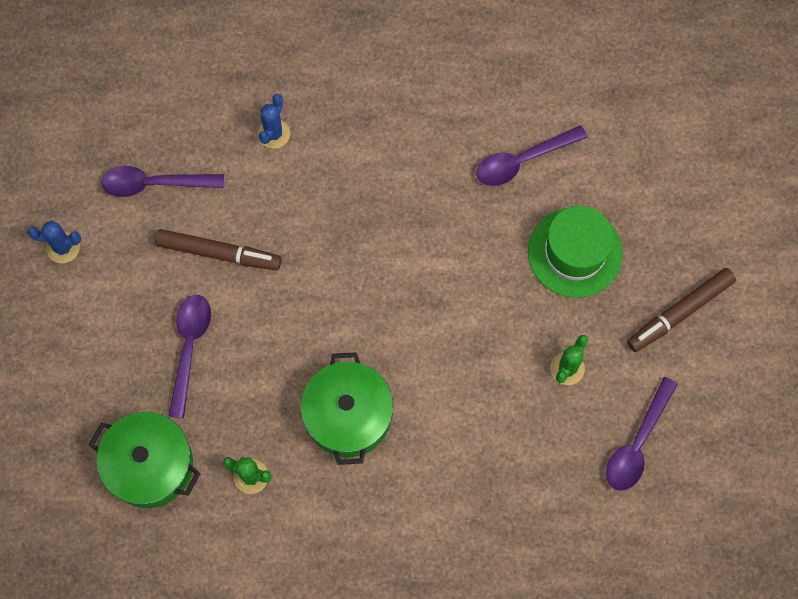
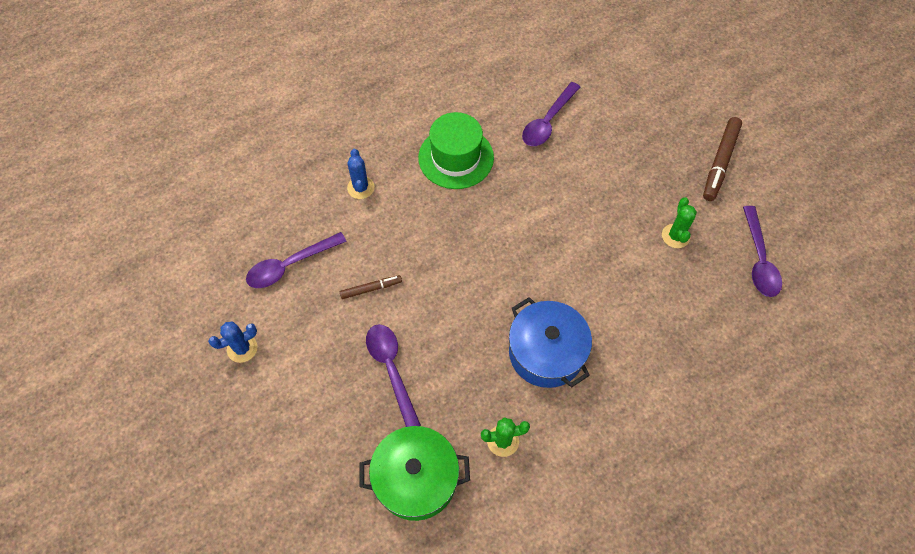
camera: 30 degrees left, 10 degrees down
(219, 253) = (371, 289): brown marker -> brown marker, size x0.57
(348, 415) = (546, 353): green pot -> blue pot
(575, 252) = (624, 160): green hat -> green hat (456, 157)

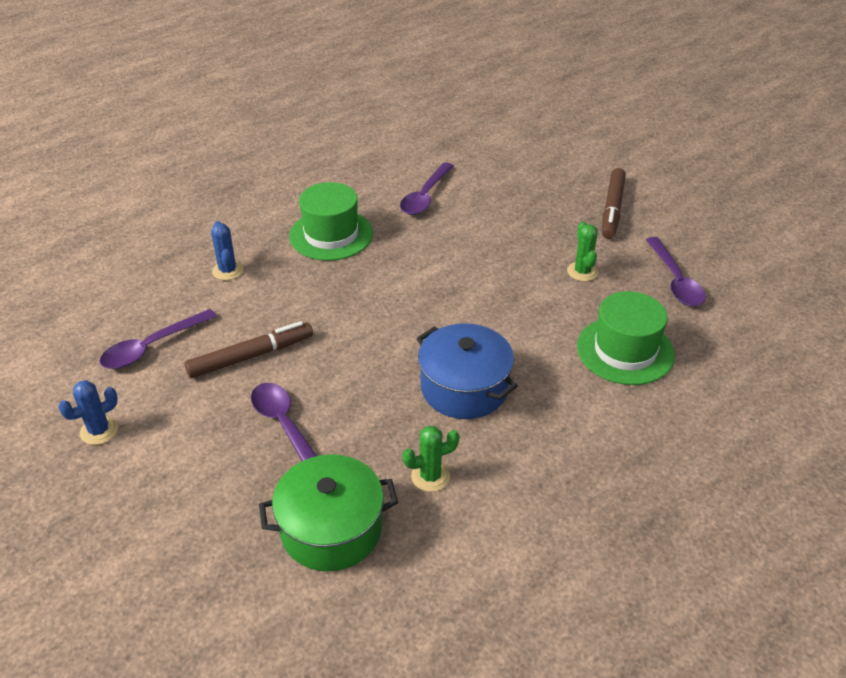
camera: 10 degrees left, 20 degrees down
(371, 289) = (251, 356): brown marker -> brown marker, size x1.77
(694, 334) = (625, 350): none -> green hat

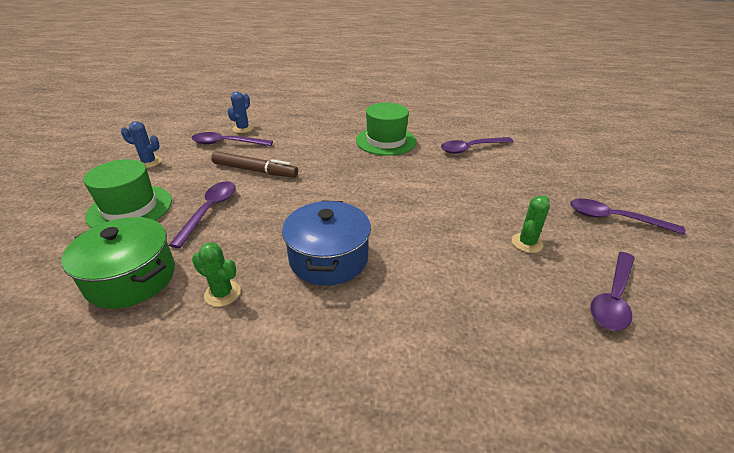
camera: 45 degrees right, 5 degrees down
(228, 271) = (310, 131): blue cactus -> blue cactus (243, 128)
(612, 209) = (613, 218): brown marker -> purple spoon
(625, 350) = (486, 318): green hat -> green hat (130, 208)

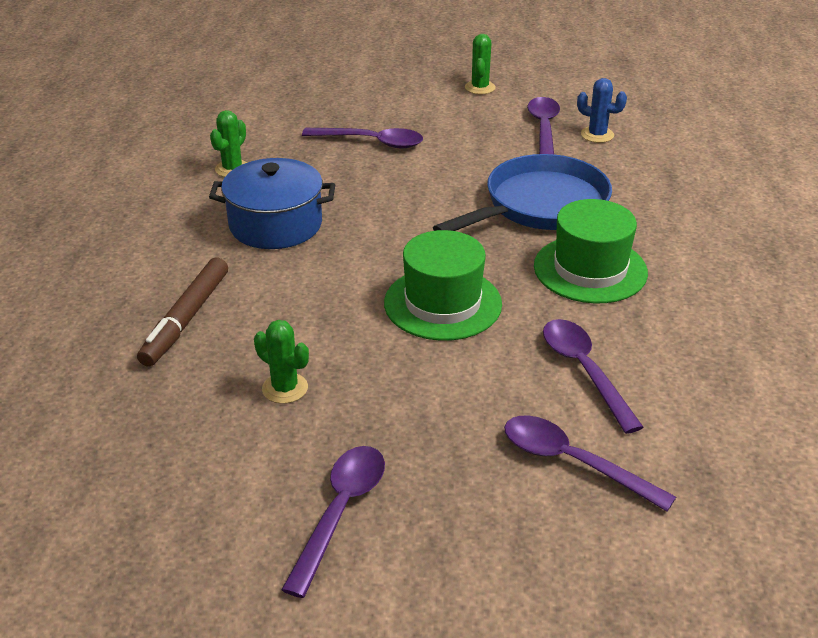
camera: 90 degrees right, 0 degrees up
(130, 208) = (377, 98): green hat -> green hat (442, 303)
(131, 278) = (263, 122): green pot -> none
(149, 162) = (480, 88): blue cactus -> green cactus
(255, 170) = (468, 159): brown marker -> brown marker (186, 319)
(320, 150) = (540, 206): none -> blue pan
(613, 298) = (160, 445): purple spoon -> purple spoon (572, 462)

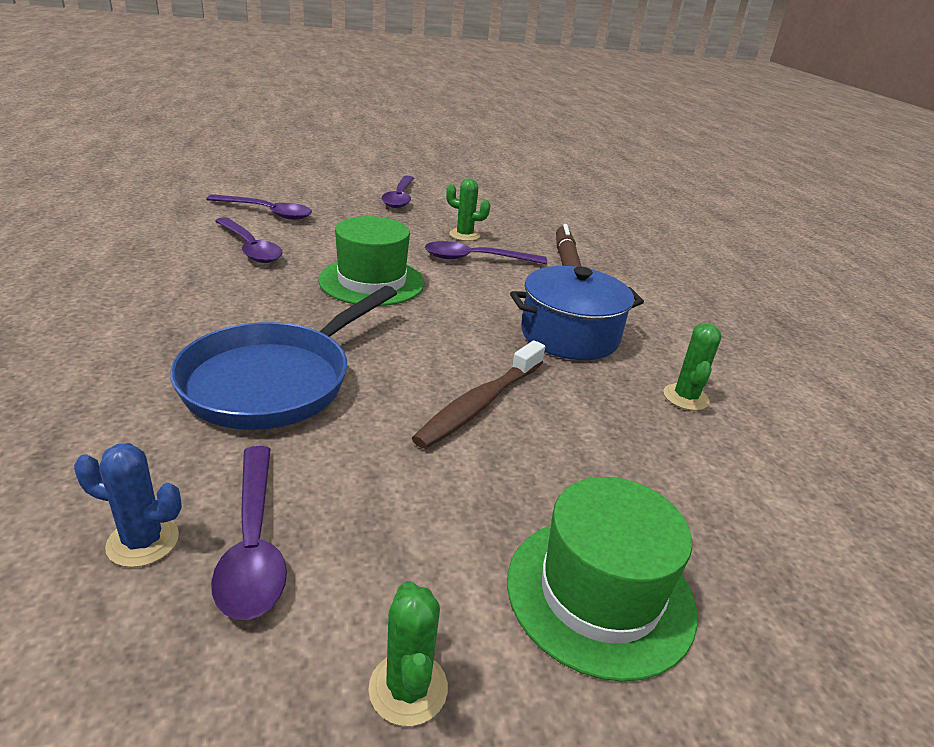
camera: 160 degrees right, 5 degrees down
(372, 142) = (547, 466): purple spoon -> purple spoon (475, 259)
(393, 178) = (479, 404): none -> brown toothbrush
(590, 269) = (225, 314): green hat -> green hat (600, 593)

